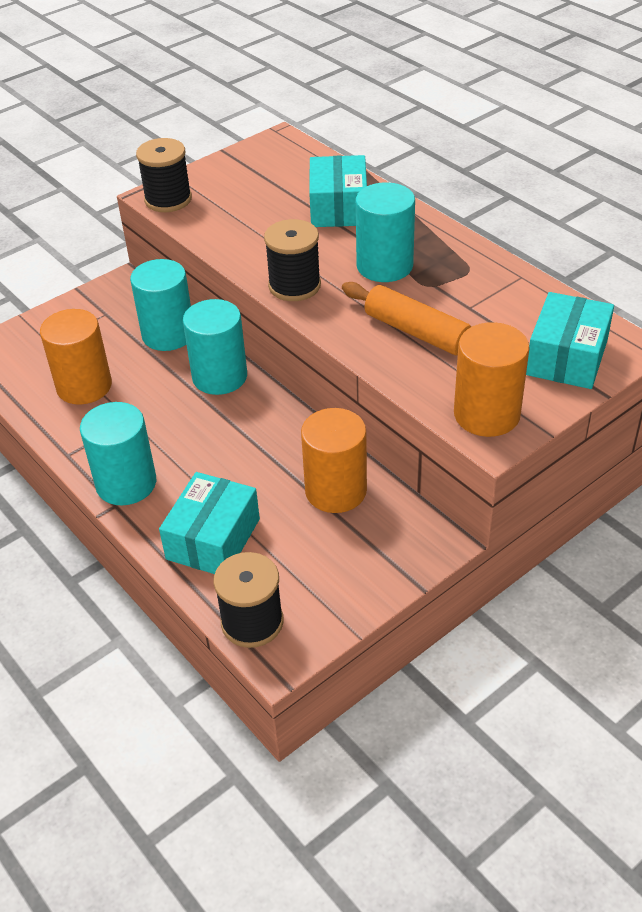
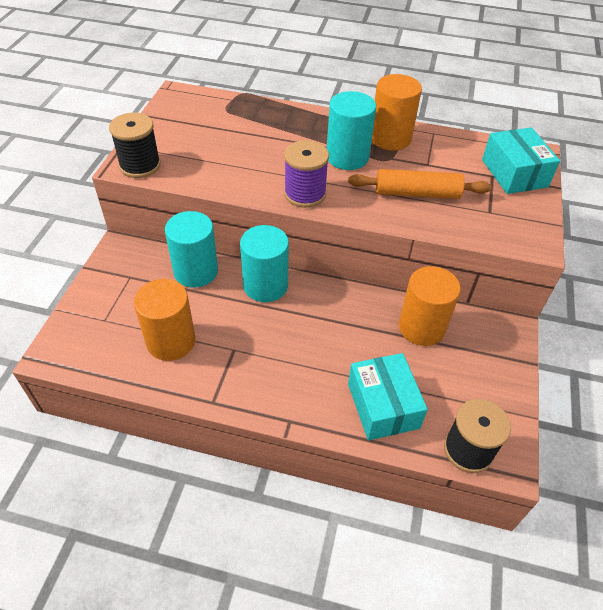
camera: 40 degrees left, 5 degrees up
(126, 483) = (281, 399): turquoise cylinder -> none
(294, 286) = (305, 194): black spool -> purple spool
(338, 208) = (273, 128): turquoise box -> none
(486, 414) = (515, 229): orange cylinder -> orange cylinder (390, 138)

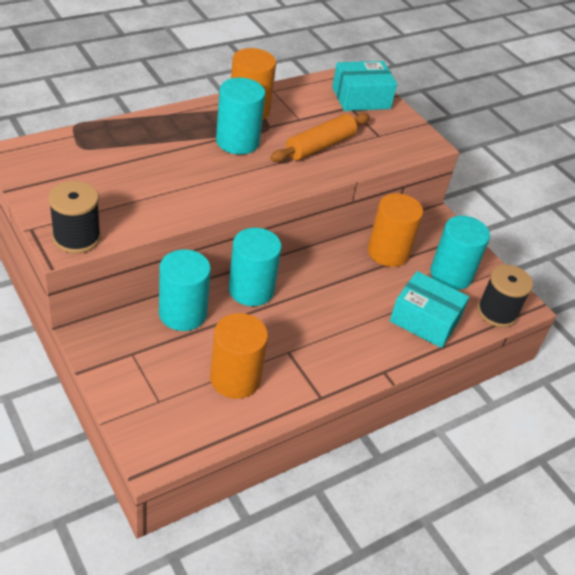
camera: 50 degrees left, 5 degrees down
(305, 194) = (245, 188): purple spool -> none
(462, 384) = (451, 274): none -> turquoise cylinder
(514, 173) = (361, 98): turquoise box -> turquoise box turned 45 degrees counterclockwise

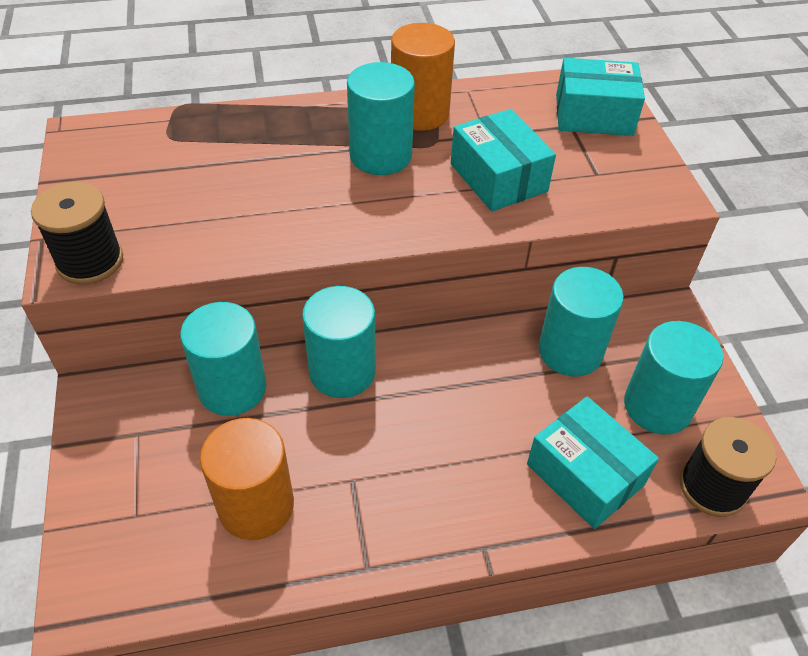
camera: 25 degrees right, 5 degrees up
(320, 146) = (498, 178): orange rolling pin -> turquoise box
(388, 252) = (570, 351): orange cylinder -> turquoise cylinder

